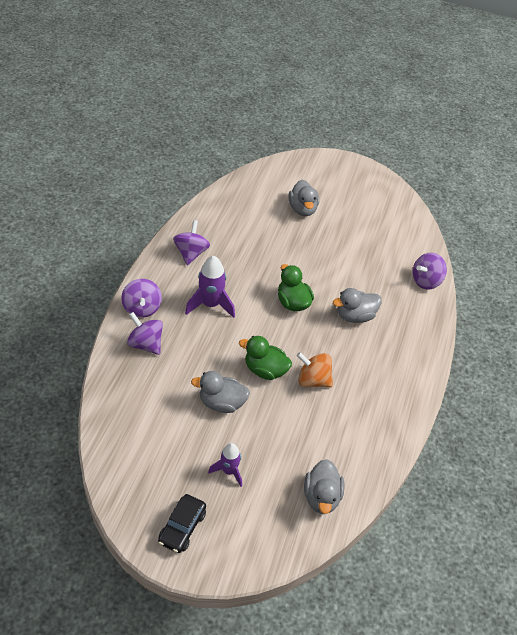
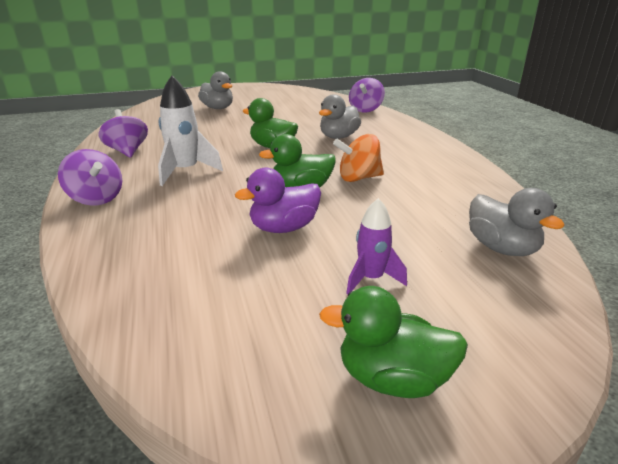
camera: 30 degrees left, 20 degrees down
(145, 344) = (127, 221): purple spinning top -> none
(182, 527) = (392, 378): black car -> green duck
(210, 304) = (186, 171): purple rocket -> white rocket
(221, 403) = (284, 228): grey duck -> purple duck

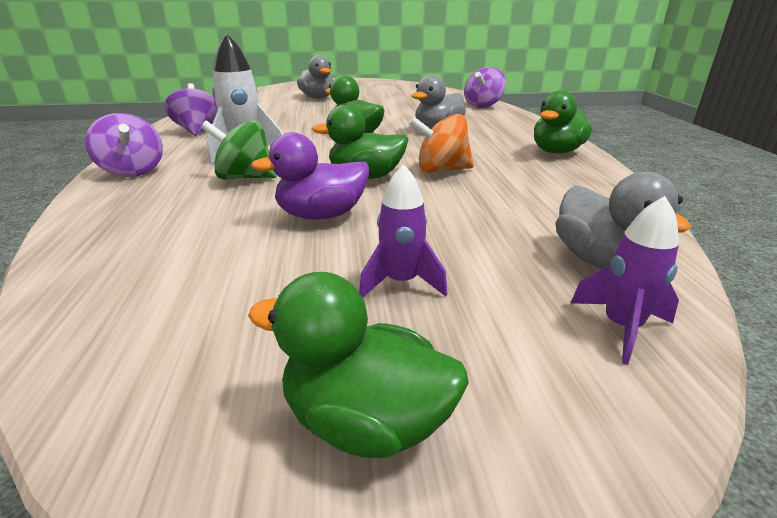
camera: 10 degrees right, 0 degrees up
(201, 197) = (245, 178): none -> green spinning top
(440, 154) = (556, 152): none -> green duck
(528, 295) = (621, 327): none -> purple rocket

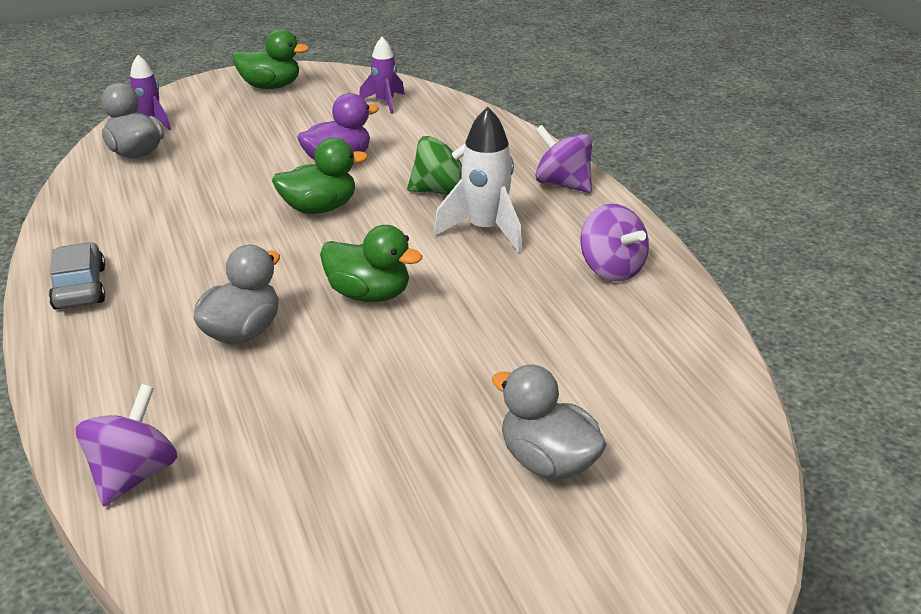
camera: 165 degrees right, 5 degrees up
(401, 283) = (265, 127): purple rocket -> purple rocket (385, 102)
(441, 170) = (239, 229): orange spinning top -> none
(556, 152) = (80, 288): green duck -> grey car

